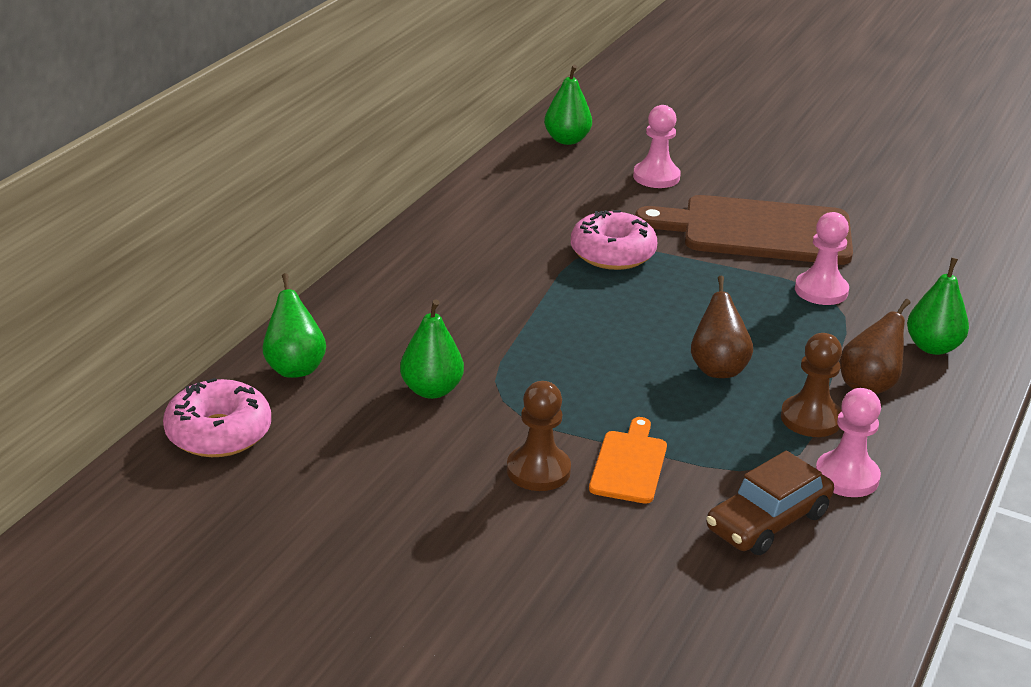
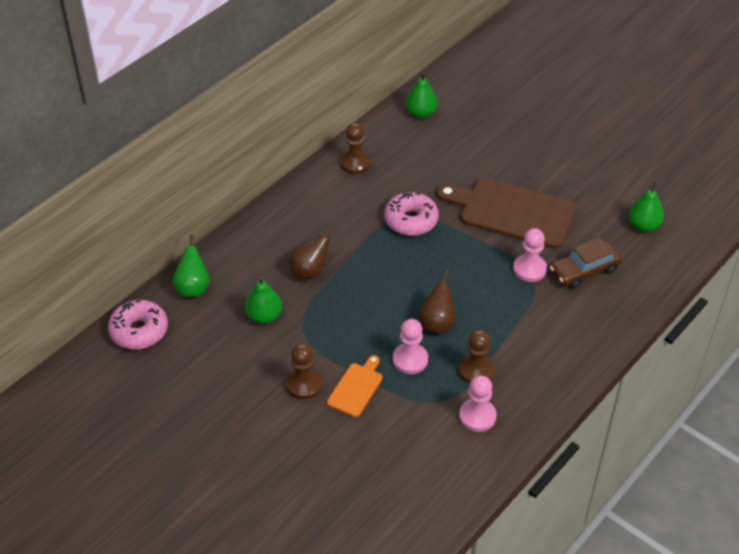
camera: 15 degrees right, 15 degrees up
(495, 199) = (355, 163): none -> brown pawn
(656, 177) = (466, 155): pink pawn -> pink pawn (410, 360)
(767, 521) = (417, 440): brown car -> brown car (584, 271)
(869, 385) = (523, 350): brown pear -> brown pear (310, 271)
(932, 347) = (578, 325): green pear -> green pear (643, 226)

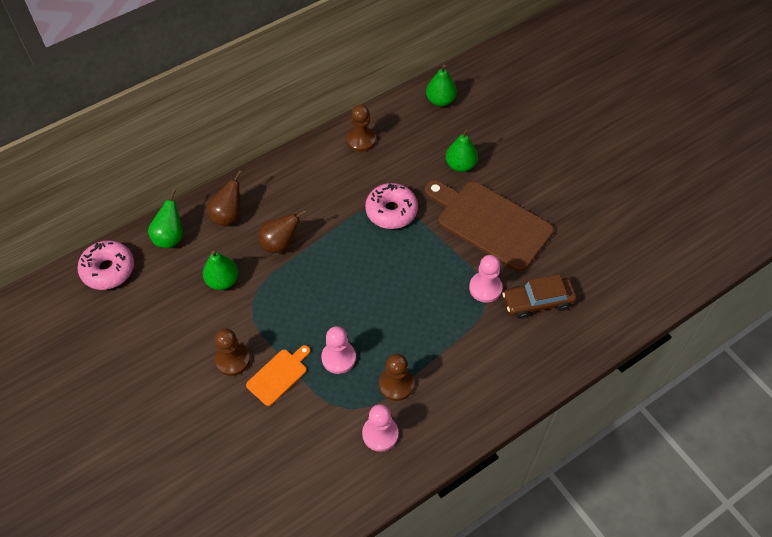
camera: 15 degrees right, 10 degrees up
(437, 324) = (377, 326): brown pear -> brown pear (228, 216)
(643, 226) = (613, 266): green pear -> green pear (460, 165)

